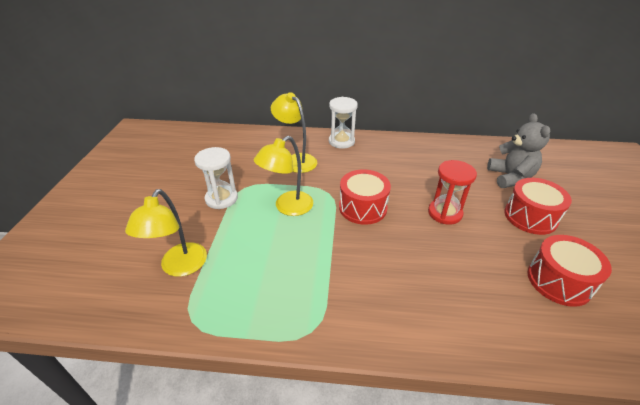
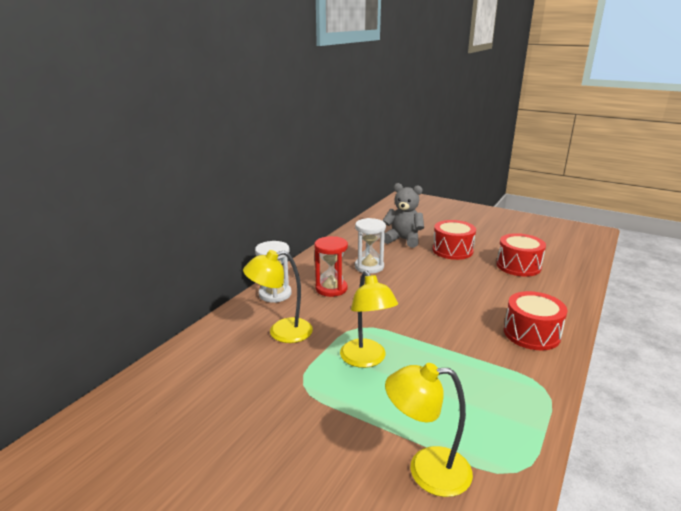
camera: 65 degrees left, 15 degrees down
(180, 267) = (426, 470): yellow lamp -> yellow lamp turned 150 degrees clockwise
(221, 198) = (312, 409): white hourglass -> white hourglass (369, 267)
(363, 207) = (397, 315): red drum -> red drum (531, 334)
(444, 213) = (429, 279): red hourglass -> red hourglass (331, 289)

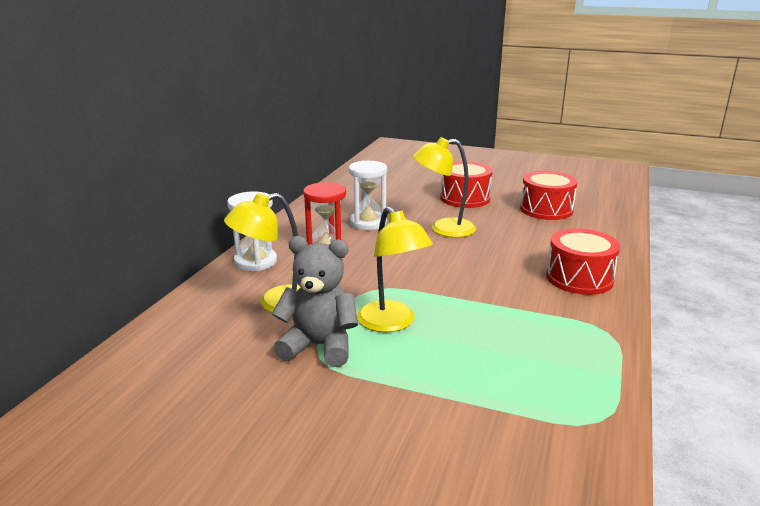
camera: 10 degrees left, 0 degrees up
(403, 240) = (402, 191): grey teddy bear -> grey teddy bear (319, 346)
(426, 470) = (496, 432): yellow lamp -> yellow lamp (443, 229)

